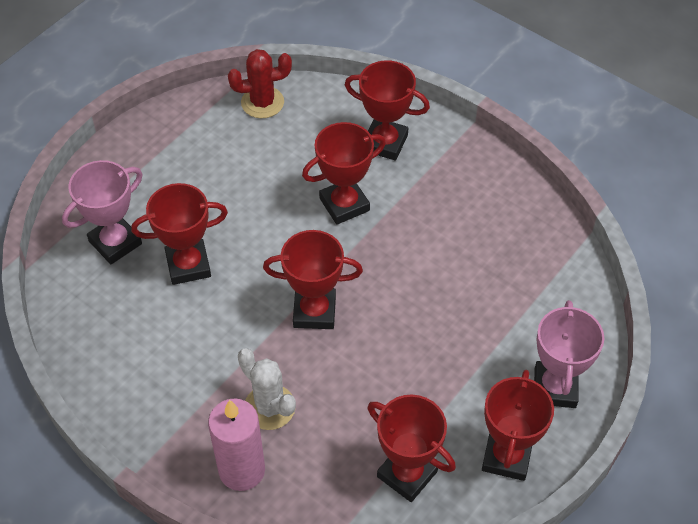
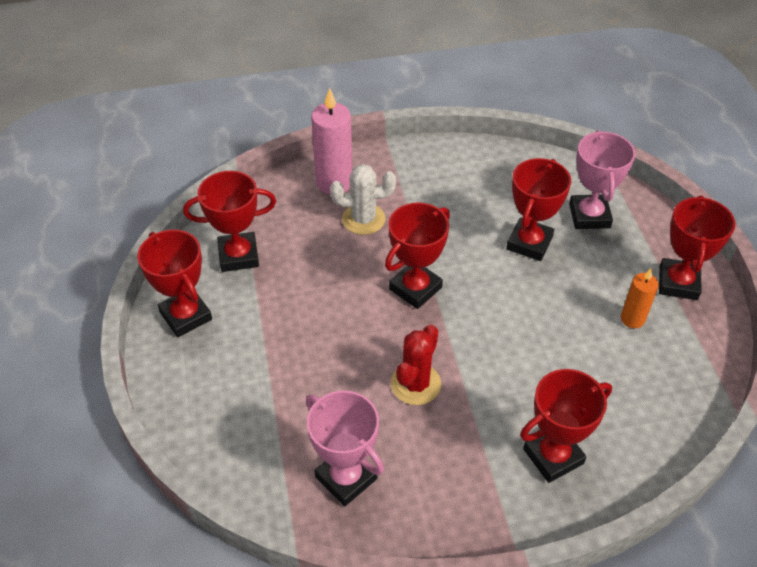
camera: 130 degrees right, 5 degrees down
(215, 160) = (632, 319): none -> orange candle
(262, 102) = (683, 394): red cactus -> red cactus (415, 384)
(344, 204) = (504, 375): red trophy -> red trophy (678, 283)
(555, 388) = (196, 386): pink trophy -> pink trophy (346, 478)

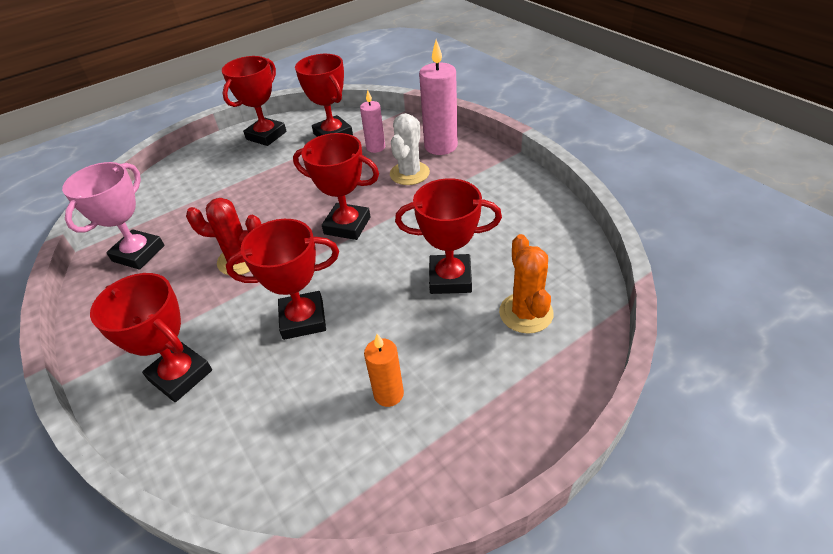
camera: 70 degrees right, 5 degrees down
(296, 229) = (375, 147): none -> pink candle
(363, 219) = (409, 173): white cactus -> white cactus turned 45 degrees clockwise
(589, 216) = (526, 313): pink trophy -> orange cactus
(678, 283) = (472, 426): red trophy -> red trophy (303, 319)

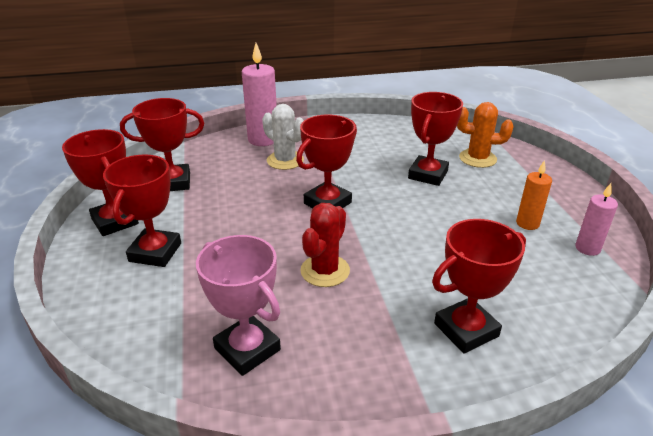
camera: 70 degrees left, 10 degrees down
(303, 319) = (432, 247): red trophy -> red trophy (155, 252)
(375, 147) = (226, 166): pink candle -> pink candle (587, 248)

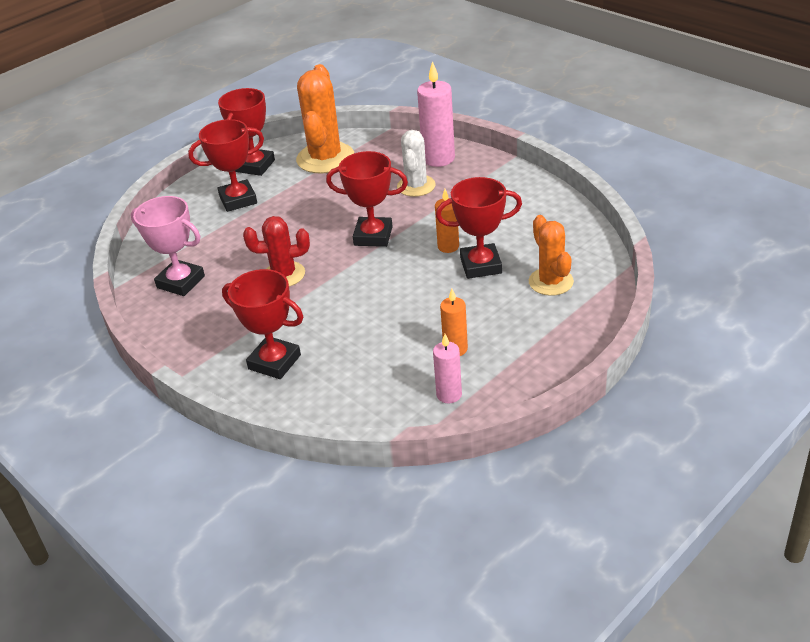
camera: 60 degrees right, 5 degrees up
(173, 182) = (325, 158): red trophy -> orange cactus
(247, 349) = (181, 282): pink trophy -> pink trophy turned 75 degrees counterclockwise
(387, 178) = (448, 247): none -> orange candle

